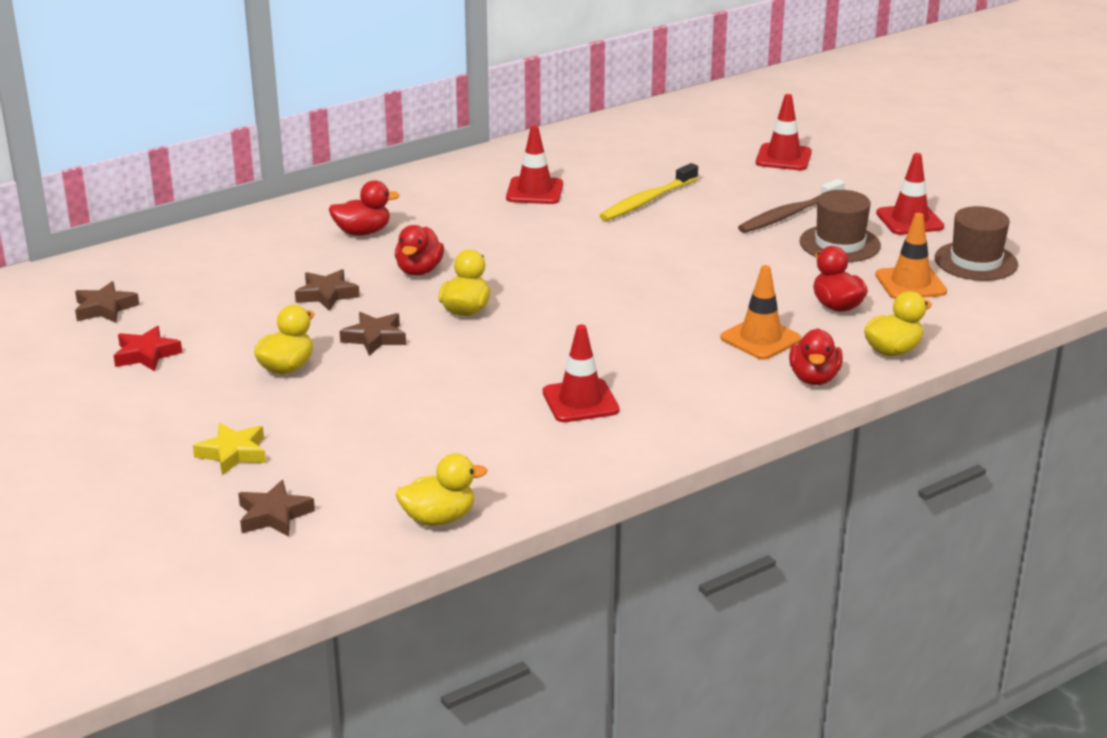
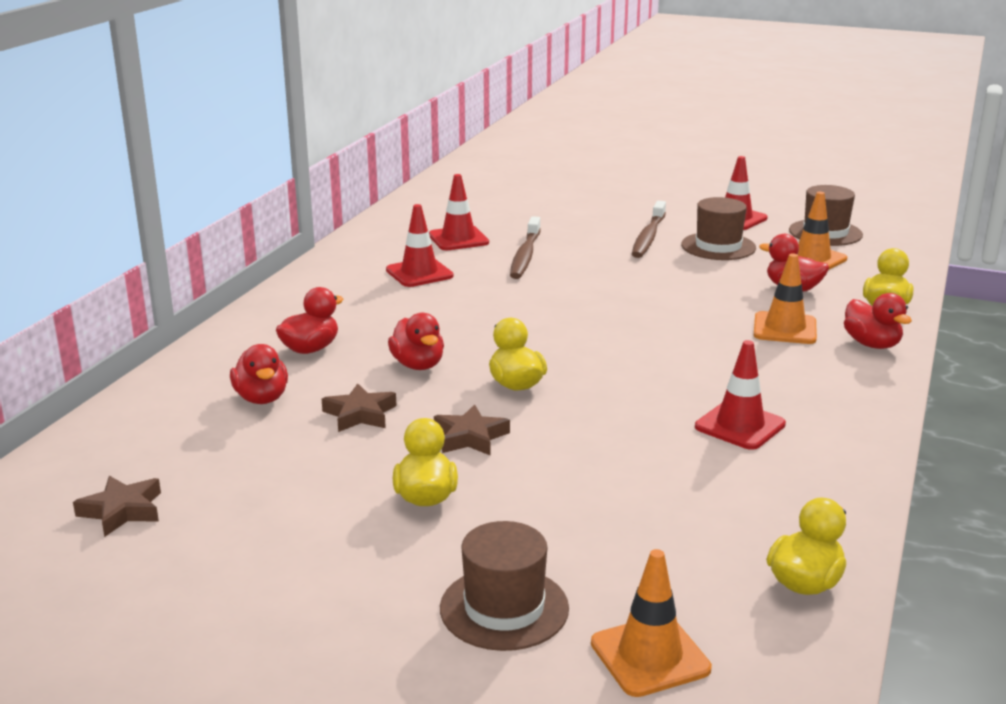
camera: 35 degrees left, 5 degrees down
(146, 354) = (245, 542): red star -> none
(233, 453) = (504, 608): yellow star -> brown hat
(273, 515) = (650, 656): brown star -> orange traffic cone
(280, 260) = (262, 398): none -> red duck
(647, 201) = (525, 255): yellow toothbrush -> brown toothbrush
(783, 158) = (576, 201): red traffic cone -> red traffic cone (458, 239)

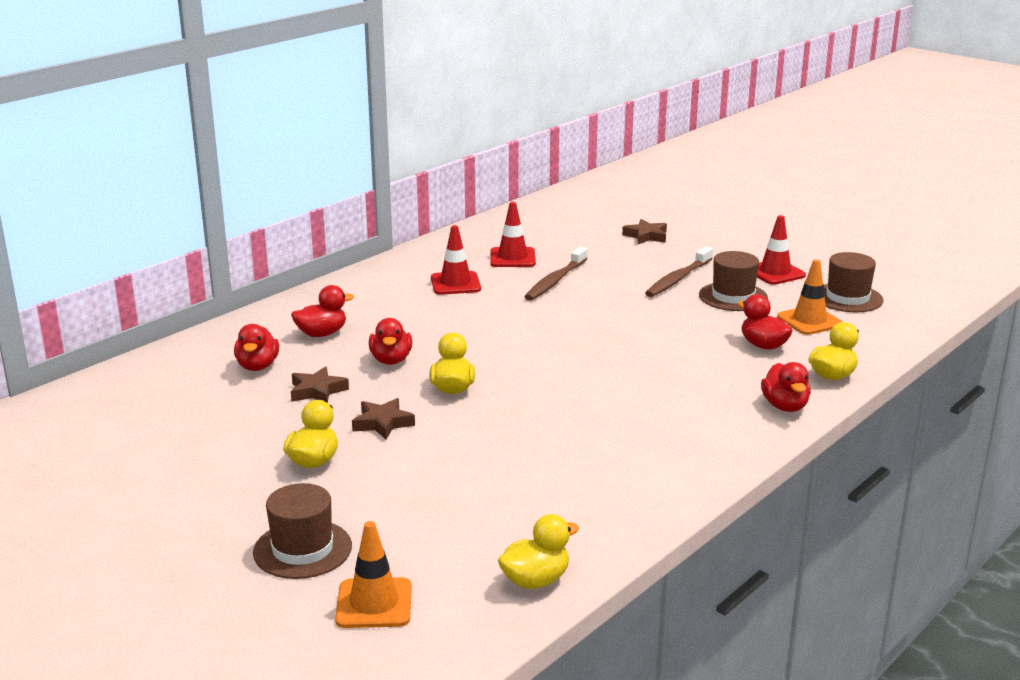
camera: 20 degrees right, 0 degrees up
(122, 511) = (106, 430): brown star -> brown star (646, 236)
(740, 426) = (600, 453): red traffic cone -> none
(784, 329) = (720, 380): orange traffic cone -> none

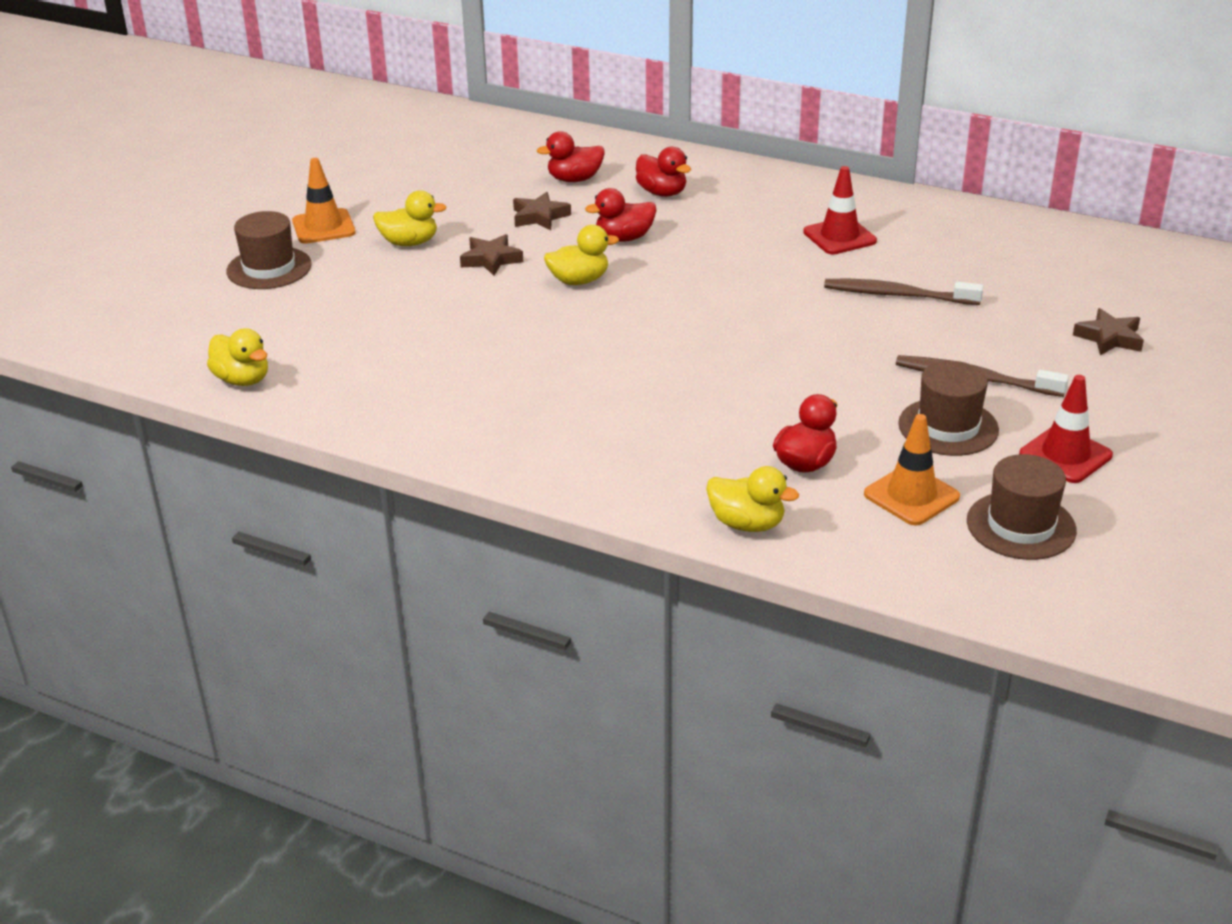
camera: 75 degrees right, 10 degrees up
(374, 603) = (198, 313): orange traffic cone -> orange traffic cone (323, 227)
(512, 258) = (945, 257): red traffic cone -> none
(785, 406) = (640, 491): red duck -> none

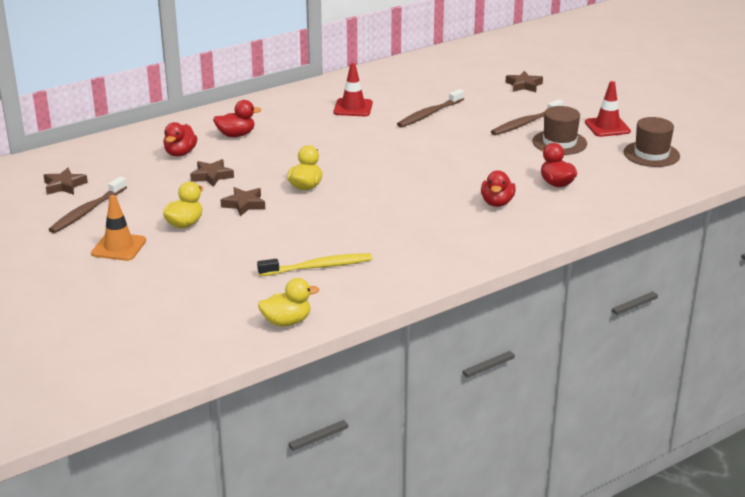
camera: 60 degrees left, 5 degrees down
(269, 268) = (149, 280): brown hat -> none
(384, 182) = (87, 211): none -> brown toothbrush
(385, 357) = (318, 267): none -> yellow toothbrush
(428, 150) = (64, 185): none -> brown star
(624, 238) = (274, 160): red duck -> red duck (497, 203)
(747, 524) = (593, 213): yellow duck -> none
(911, 496) = (606, 169): orange traffic cone -> none

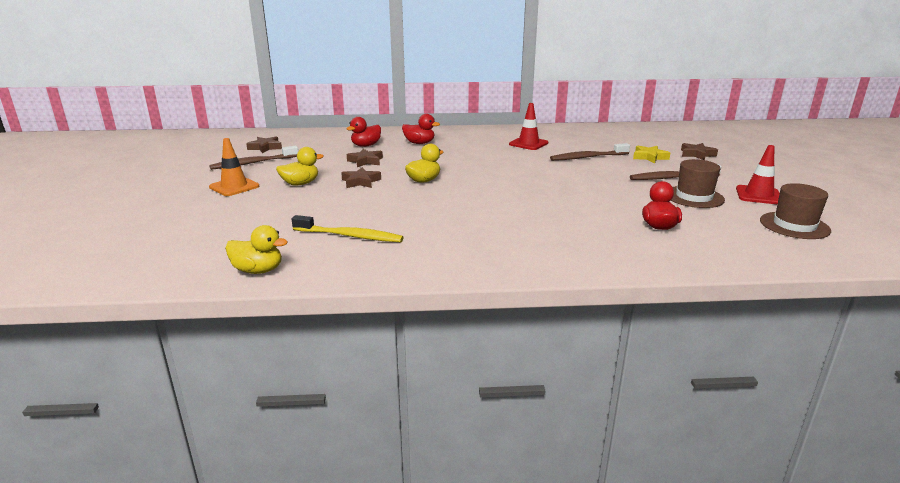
camera: 30 degrees right, 5 degrees down
(485, 100) = (649, 157): none -> yellow star
(497, 203) = (578, 228): red duck -> none

